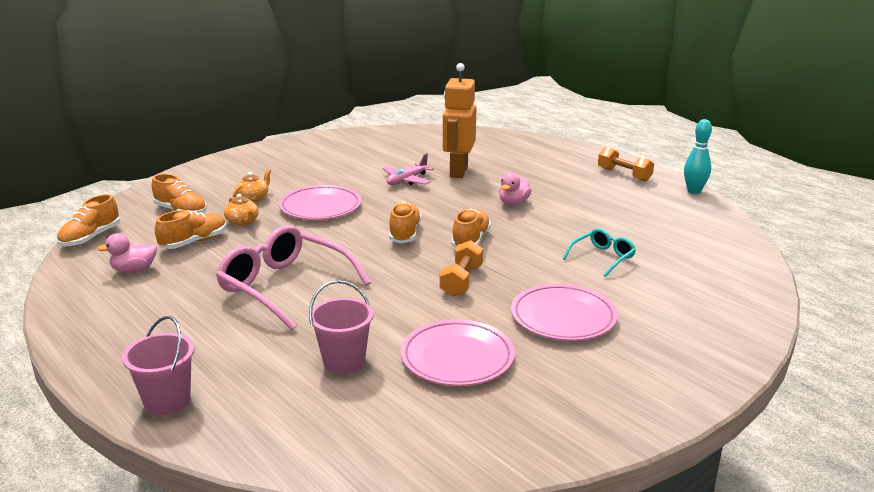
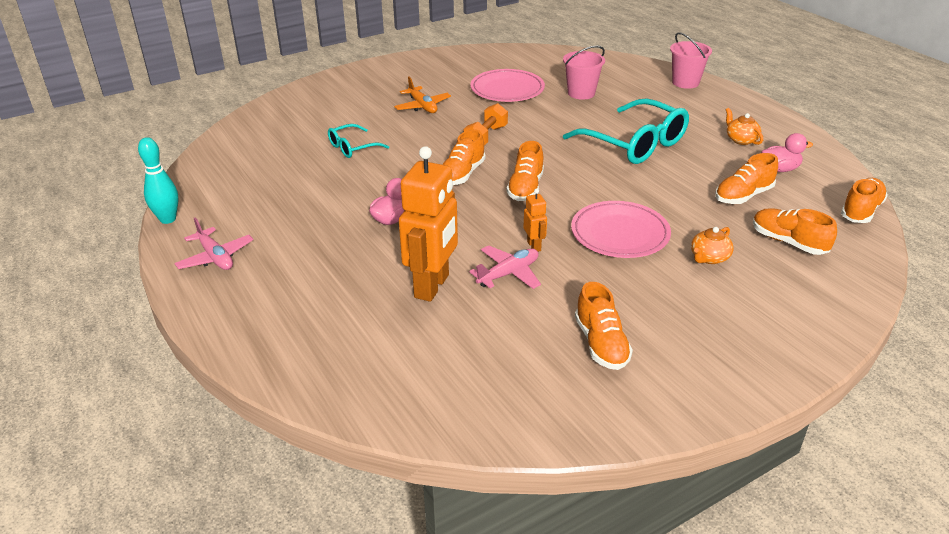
camera: 170 degrees left, 10 degrees up
(242, 222) = (704, 219): orange teapot -> orange teapot (741, 140)
(284, 286) = (635, 144): pink glasses -> turquoise glasses
(343, 157) = (601, 344): none -> orange shoe
(390, 196) = (534, 246): none -> orange robot
(563, 317) = (422, 106): pink plate -> orange plane
(624, 175) = (215, 257): orange dumbbell -> pink plane

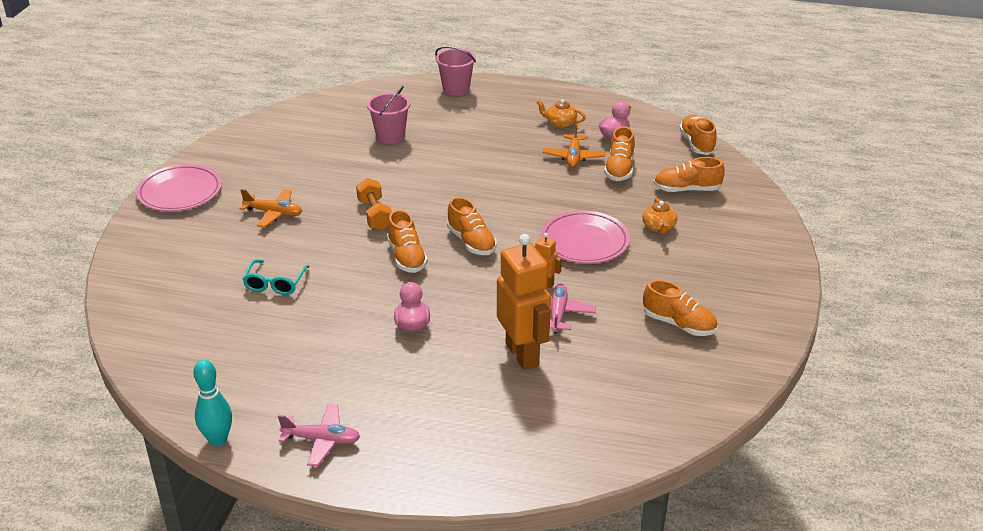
camera: 45 degrees left, 0 degrees up
(507, 90) = (324, 161): pink plate -> pink plate (180, 192)
(635, 144) = (495, 163): turquoise glasses -> none
(713, 168) = (573, 157): none -> orange plane

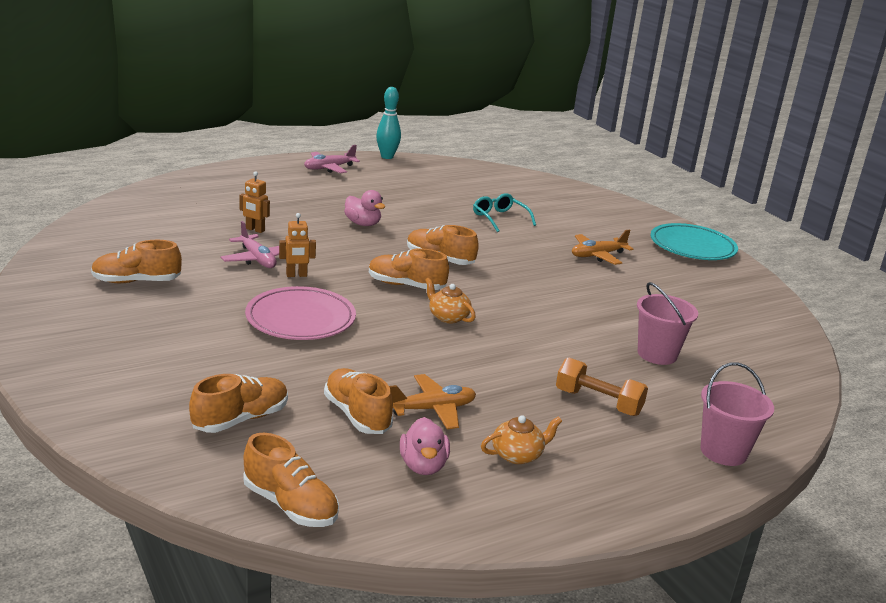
camera: 135 degrees right, 10 degrees down
(180, 192) = (692, 247): pink plate -> turquoise plate
(374, 215) = (522, 279): orange dumbbell -> orange dumbbell (598, 402)
(522, 354) = (255, 230): orange robot -> orange robot, size x0.45
(573, 157) = (433, 409): orange plane -> orange plane turned 105 degrees clockwise
(659, 227) = (234, 359): orange teapot -> orange teapot (448, 317)

